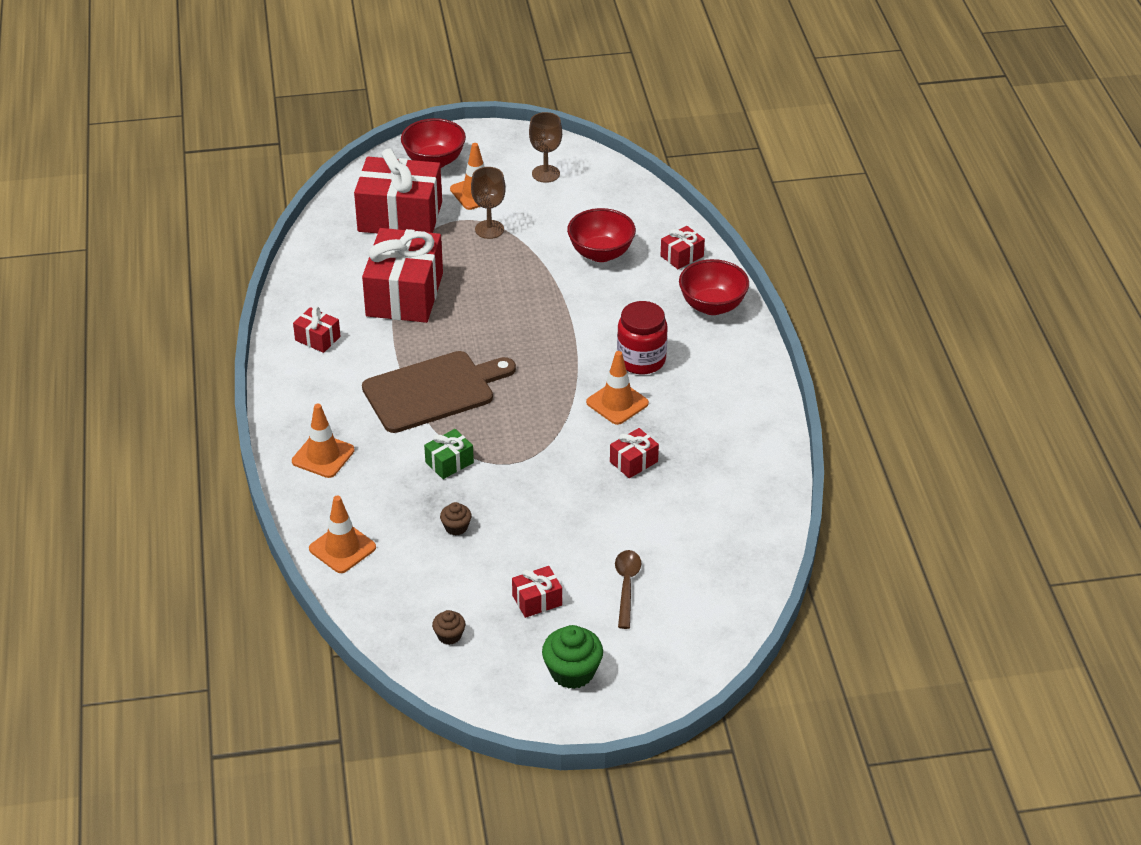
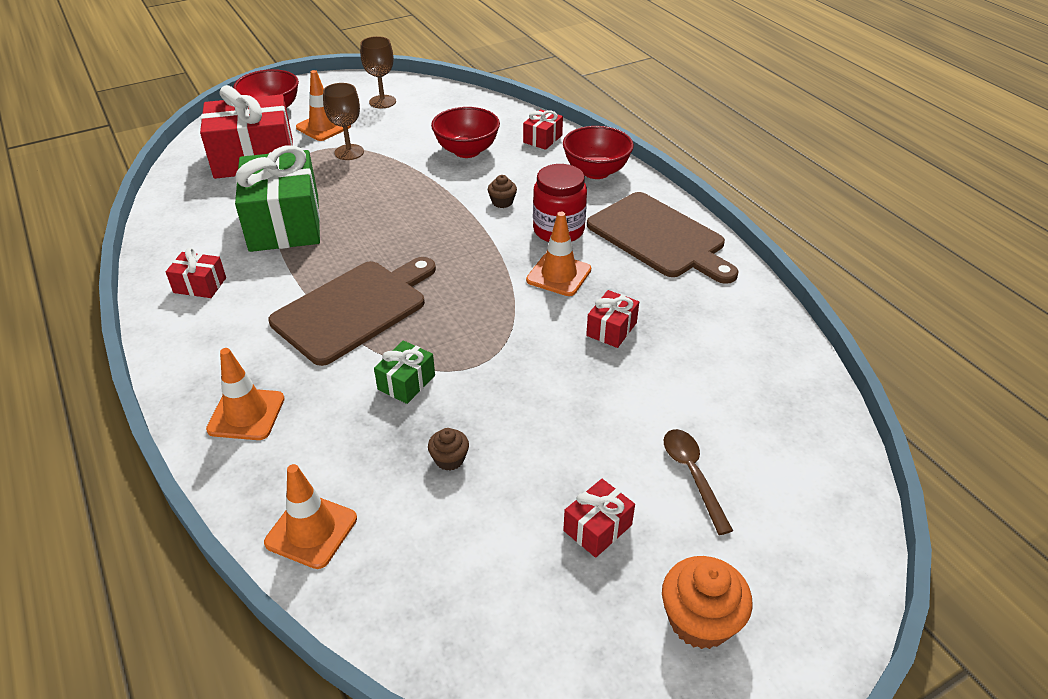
camera: 20 degrees left, 0 degrees up
(404, 295) = (285, 223): red gift -> green gift
(449, 635) = (509, 618): brown cupcake -> brown cupcake (502, 202)
(572, 672) = (700, 620): green cupcake -> orange cupcake
(728, 389) = (659, 237): none -> brown cutting board

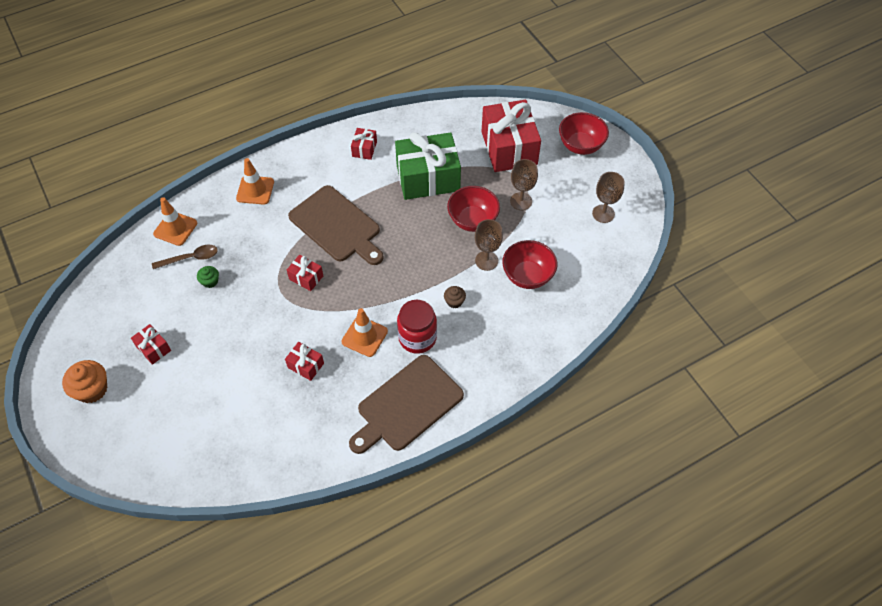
camera: 90 degrees right, 15 degrees up
(323, 127) = (558, 181): orange traffic cone -> none
(406, 382) = (270, 257): green gift -> none
(440, 178) = (486, 261): none -> brown goblet
(449, 459) = (210, 281): brown cupcake -> green cupcake
(542, 139) = (550, 329): red gift -> red gift (306, 277)
(596, 171) = (500, 367): red bowl -> red bowl (473, 220)
(692, 475) = (179, 398): brown spoon -> brown spoon (190, 258)

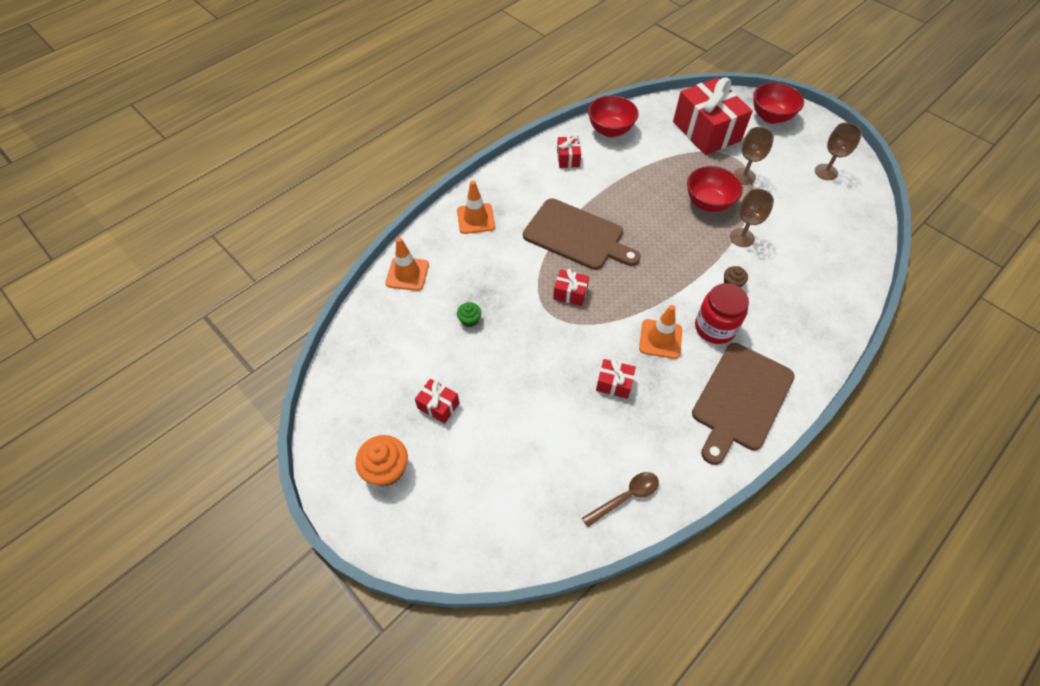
camera: 15 degrees left, 0 degrees up
(190, 258) = (437, 300): brown spoon -> brown spoon (625, 497)
(428, 178) = (644, 173): green gift -> none
(527, 276) = (789, 243): red bowl -> red bowl (610, 130)

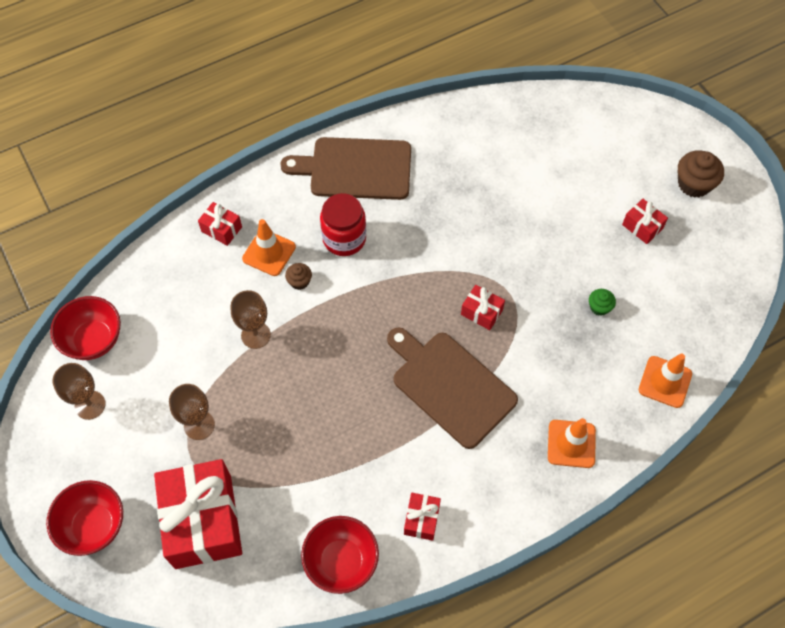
camera: 165 degrees left, 5 degrees up
(386, 469) = (694, 184): orange cupcake -> brown cupcake
(614, 383) = (468, 208): red gift -> red gift (221, 229)
(625, 497) = (491, 119): brown spoon -> none
(660, 339) = (405, 240): orange traffic cone -> orange traffic cone (269, 253)
(708, 203) = (268, 394): red bowl -> red bowl (94, 340)
(740, 399) = (356, 169): brown cutting board -> brown cutting board turned 135 degrees counterclockwise

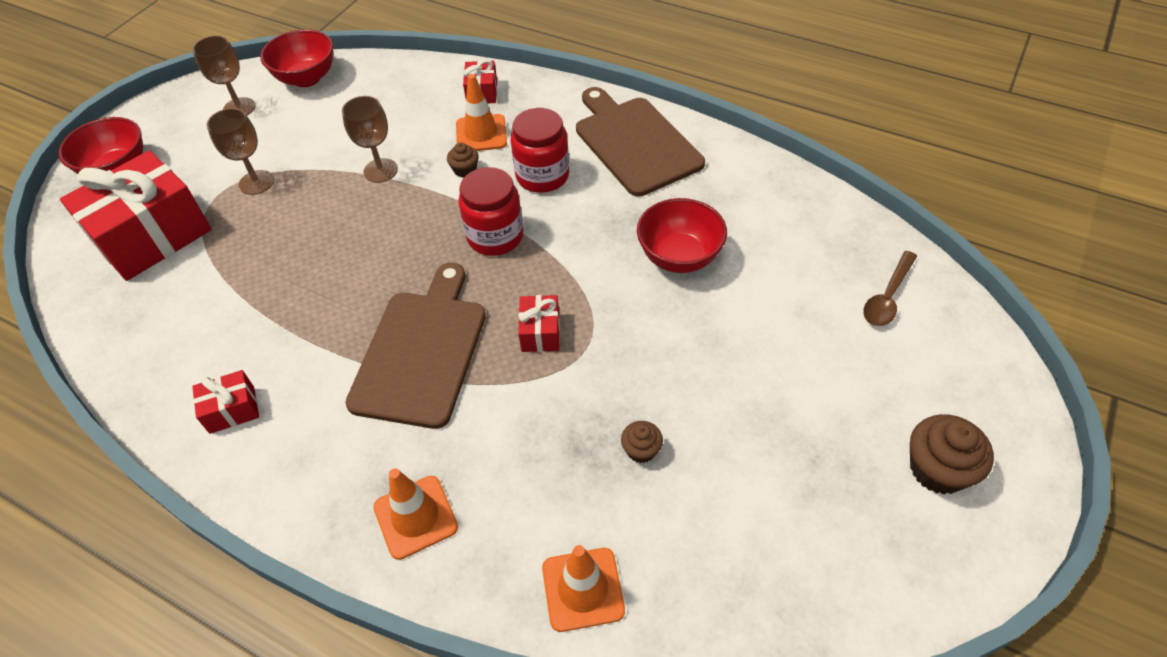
camera: 60 degrees right, 10 degrees down
(341, 561) = (149, 363): red bowl -> red bowl (679, 257)
(380, 295) = (495, 236): none -> red jar
(578, 127) = (887, 297): none -> brown spoon
(599, 307) = (641, 450): green cupcake -> brown cupcake
(642, 227) = (807, 439): red gift -> none

